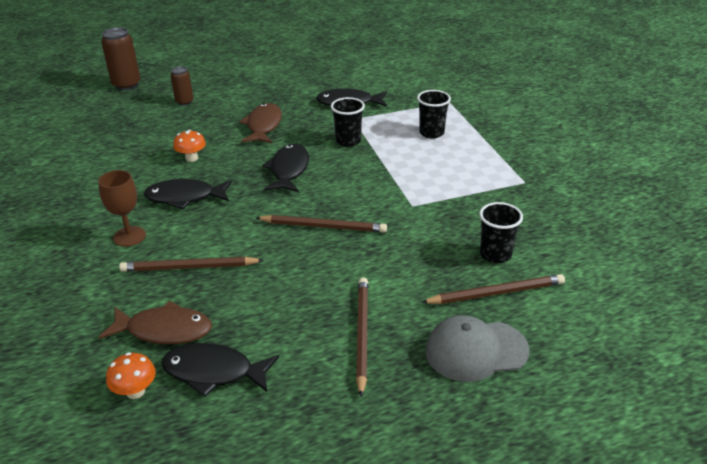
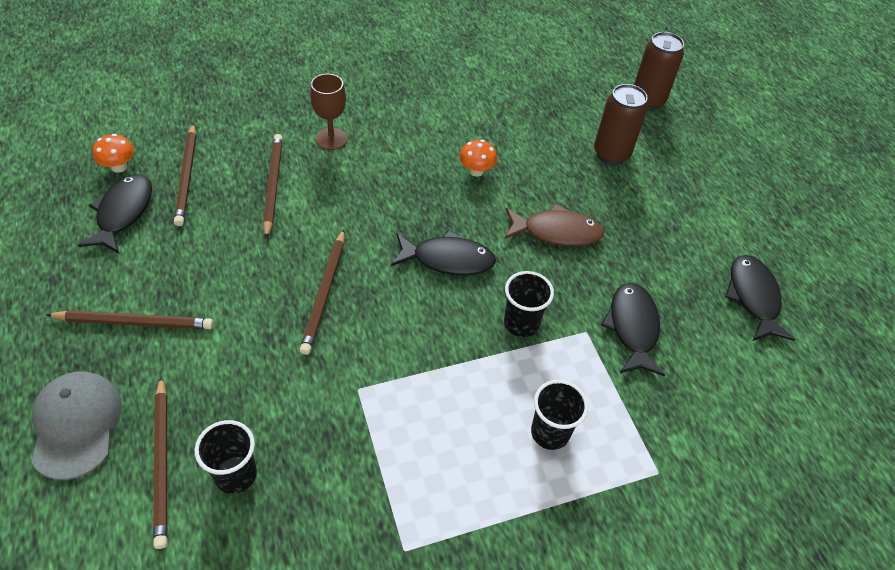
camera: 85 degrees right, 15 degrees up
(164, 330) = (187, 176): brown fish -> brown pencil
(184, 102) = (611, 154): brown can -> brown can, size x1.64
(185, 197) = (396, 172): black fish -> black fish (753, 297)

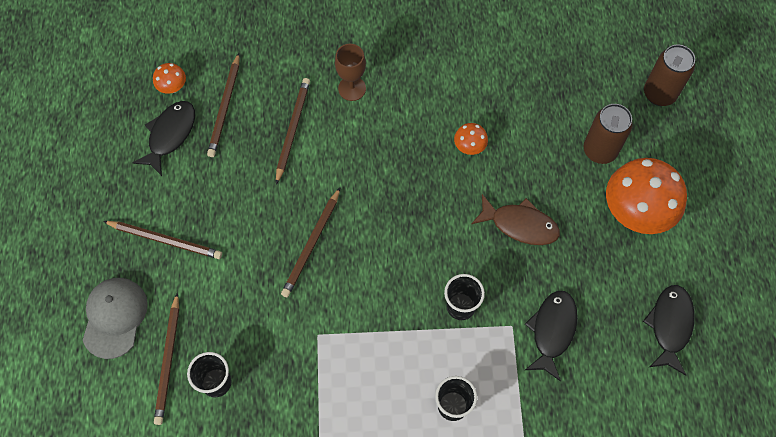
camera: 20 degrees right, 15 degrees up
(448, 259) = (418, 233): black fish -> none
(670, 200) = (635, 212): none -> orange mushroom

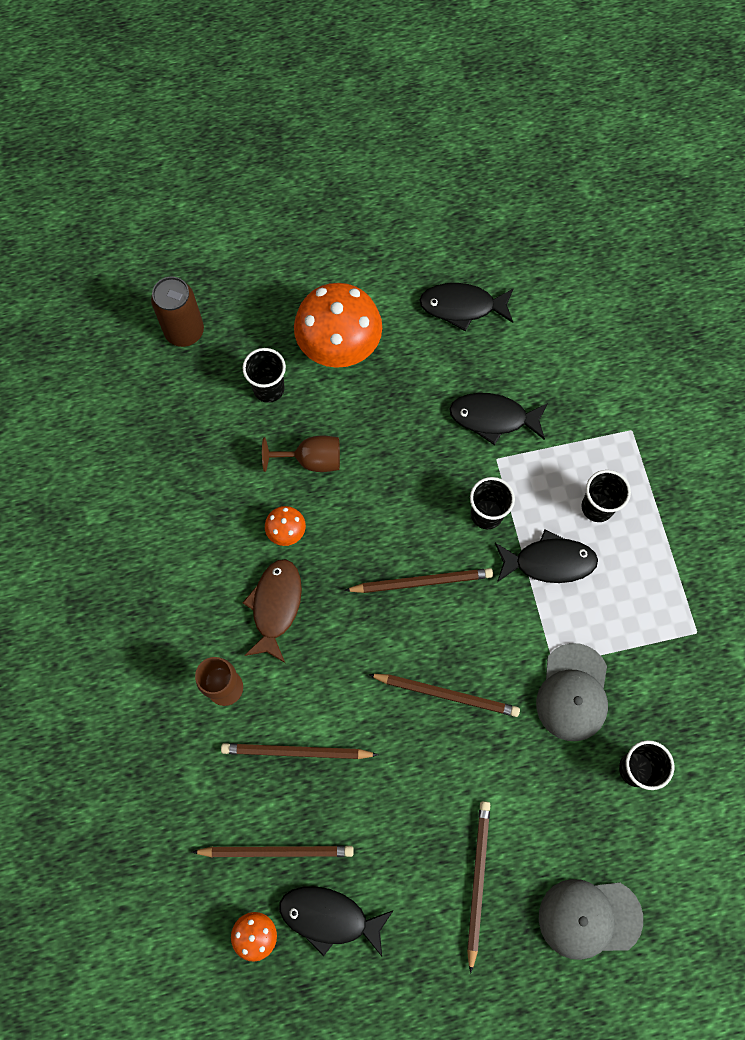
camera: 100 degrees left, 5 degrees up
(168, 361) = (625, 833): brown pencil -> brown pencil (421, 581)
(291, 345) = (573, 692): none -> grey cap
(408, 351) = (549, 562): none -> black fish
(520, 224) = (377, 464): brown fish -> brown fish (275, 606)
(530, 174) = (311, 460): none -> brown goblet
(599, 150) = (268, 389): brown can -> black cup

